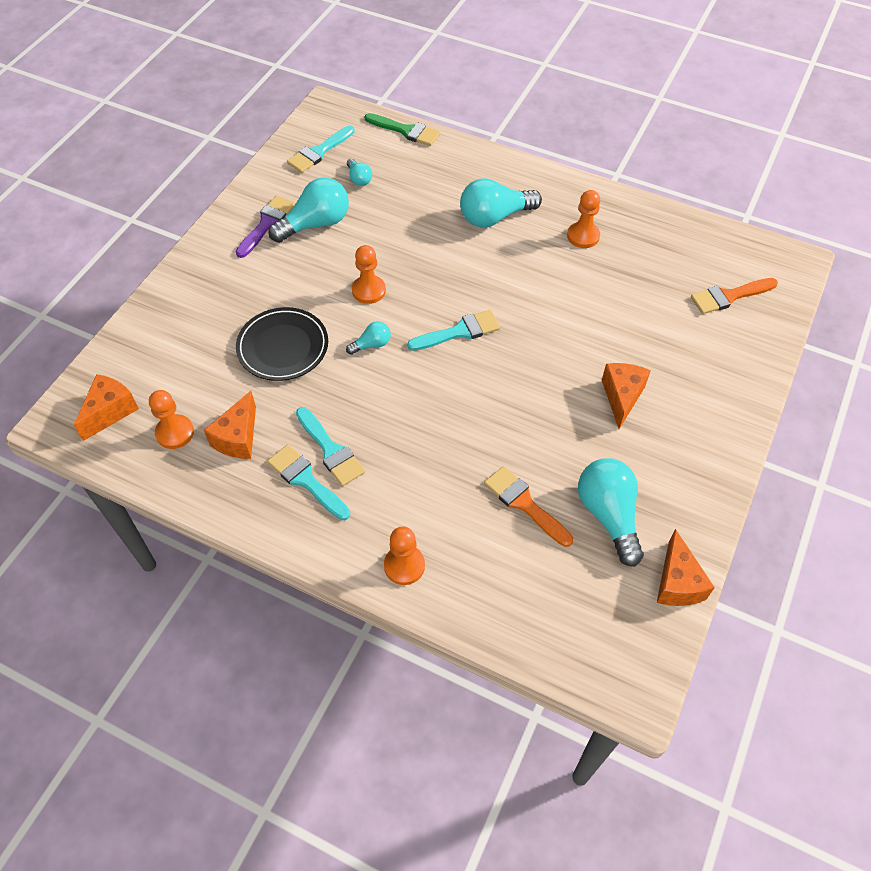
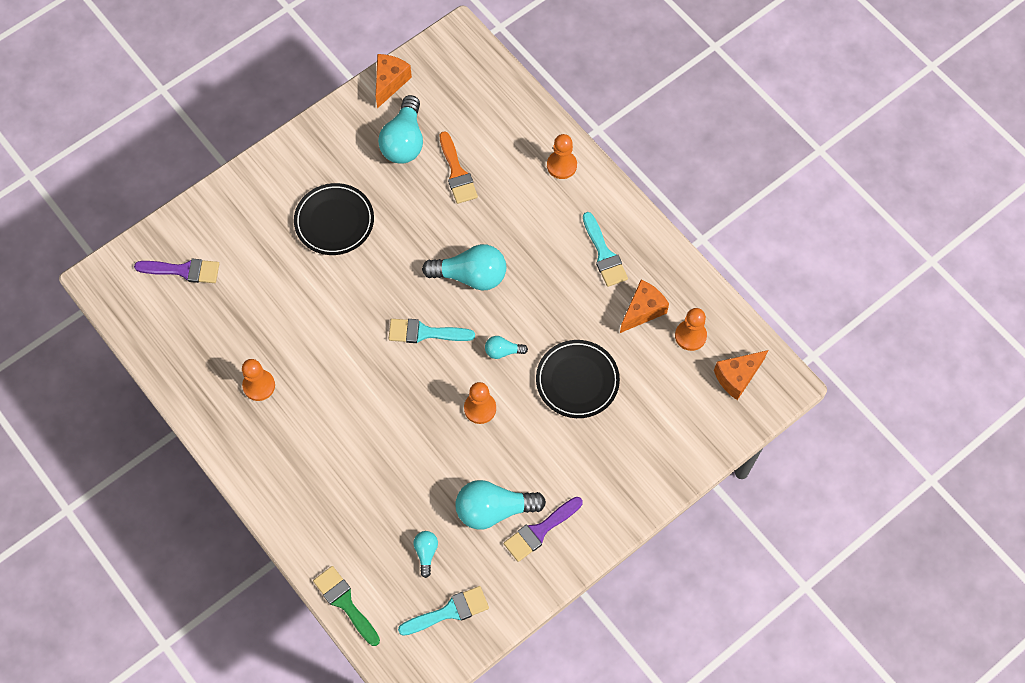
camera: 155 degrees left, 10 degrees up
(330, 450) = (576, 271): turquoise brush -> none
(494, 217) = (324, 444): turquoise light bulb -> turquoise light bulb (471, 276)
(621, 397) = (334, 221): orange cheese -> black plate
(729, 296) = (183, 270): orange brush -> purple brush

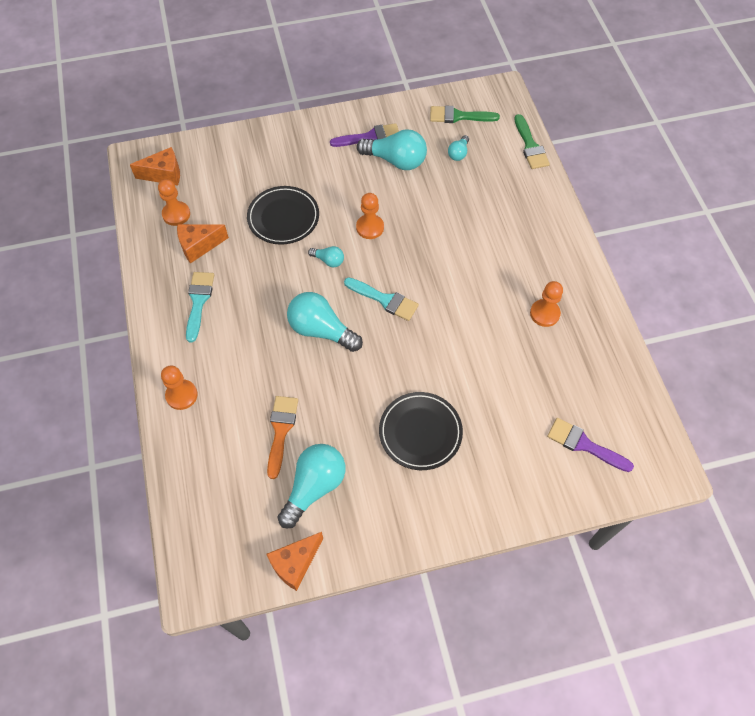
camera: 155 degrees left, 5 degrees down
(449, 612) = (459, 116): turquoise brush -> green brush

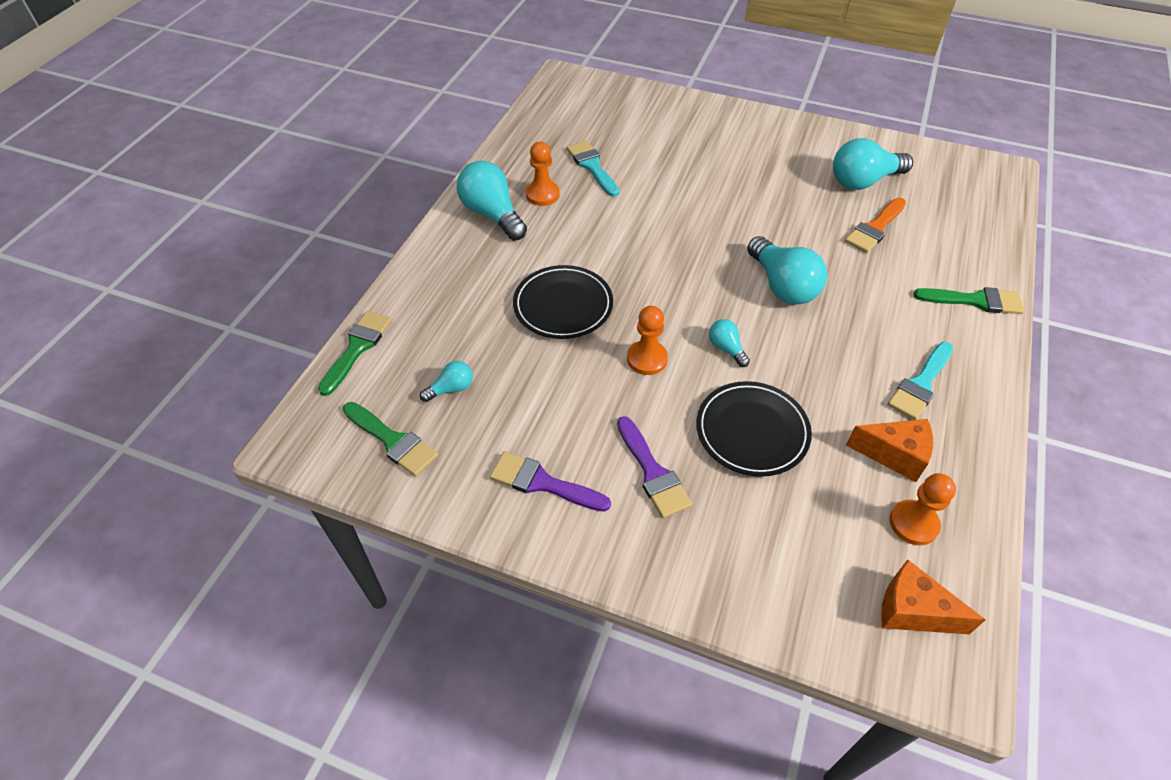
camera: 145 degrees left, 10 degrees down
(181, 395) = (974, 301): orange pawn -> green brush
(295, 564) = (906, 149): orange cheese -> none
(384, 300) = (691, 279): turquoise brush -> turquoise brush (592, 166)
(396, 160) = (539, 425): turquoise light bulb -> turquoise light bulb (492, 214)
(420, 432) = (740, 173): black plate -> black plate (563, 305)
(584, 445) = (609, 111): purple brush -> purple brush (652, 472)

